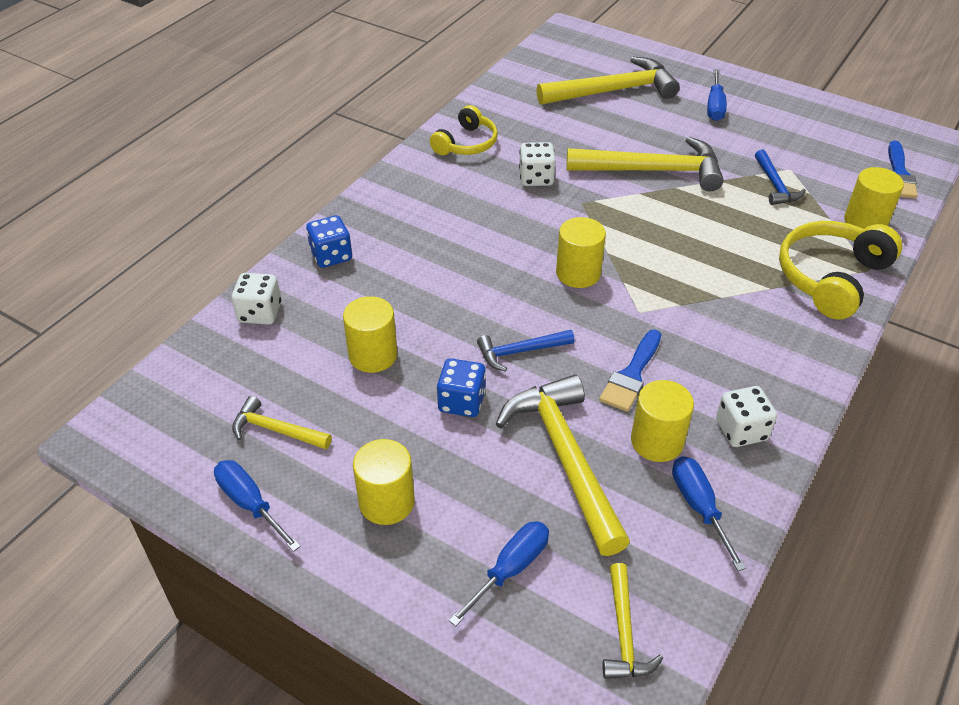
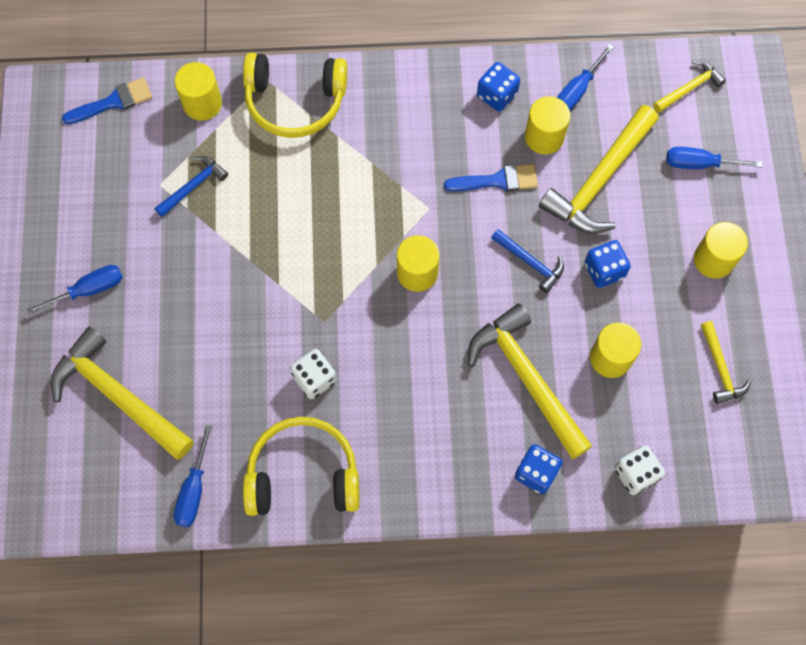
camera: 125 degrees left, 25 degrees up
(250, 504) = (780, 337): blue screwdriver -> blue screwdriver (194, 490)
(466, 143) = (303, 474): yellow headphones -> yellow headphones, size x1.55
(652, 171) = (237, 290): yellow hammer -> yellow hammer (527, 379)
(741, 430) = (497, 95): white dice -> blue dice

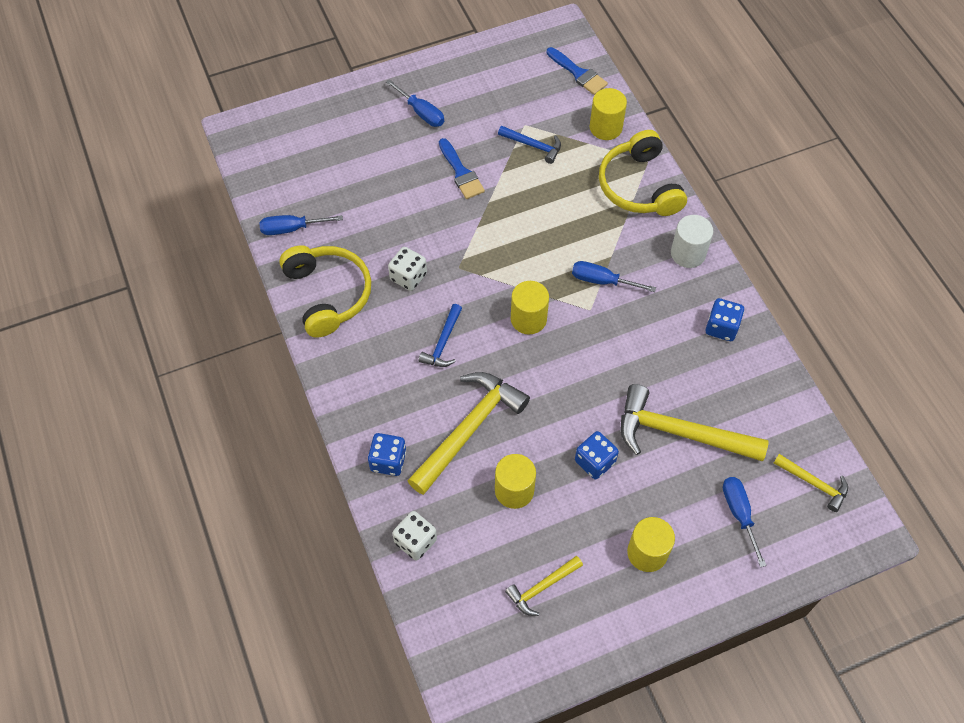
camera: 70 degrees right, 10 degrees down
(118, 396) = (346, 158): yellow hammer -> none
(398, 89) = (688, 253): none -> white cylinder
(497, 180) = (640, 352): blue brush -> blue brush (461, 172)
(530, 262) = (575, 400): blue hammer -> blue hammer (443, 342)
(544, 137) = (700, 376): yellow cylinder -> none
(577, 91) = (759, 389): blue screwdriver -> blue screwdriver (602, 281)

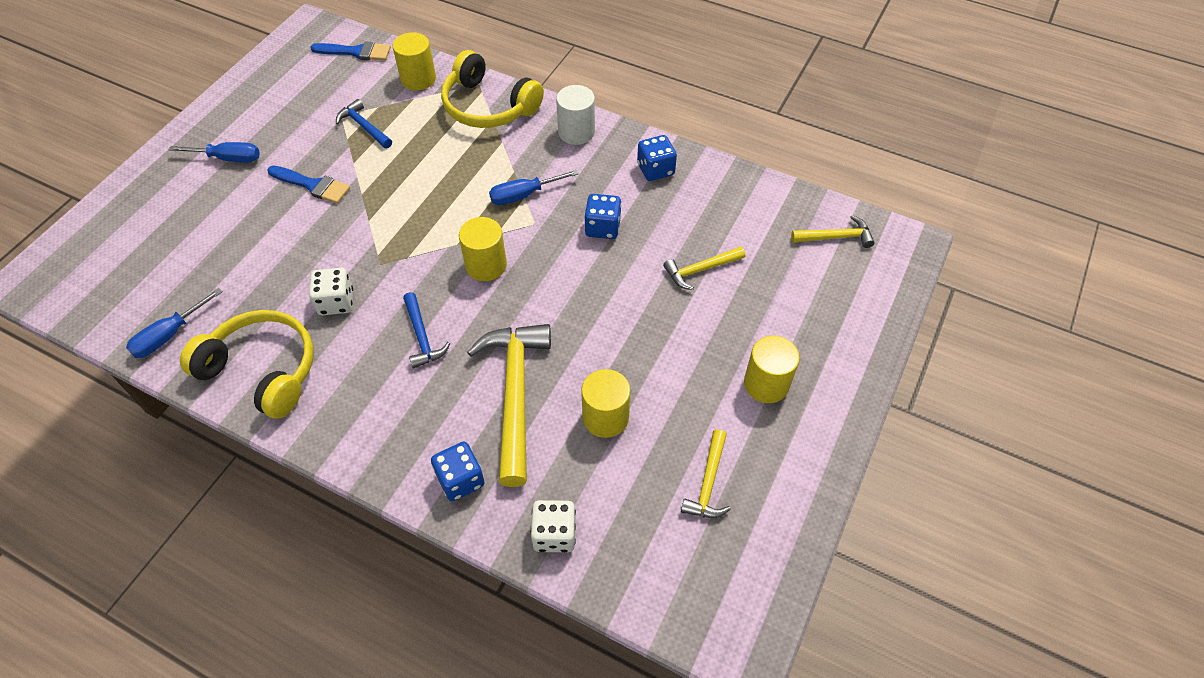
camera: 40 degrees left, 5 degrees down
(533, 145) = (364, 127): blue hammer -> blue hammer turned 120 degrees counterclockwise
(595, 462) = (653, 342): blue dice -> blue dice (602, 227)
(680, 433) = (701, 270): yellow hammer -> yellow hammer, size x0.51
(739, 514) = (805, 299): blue screwdriver -> none

